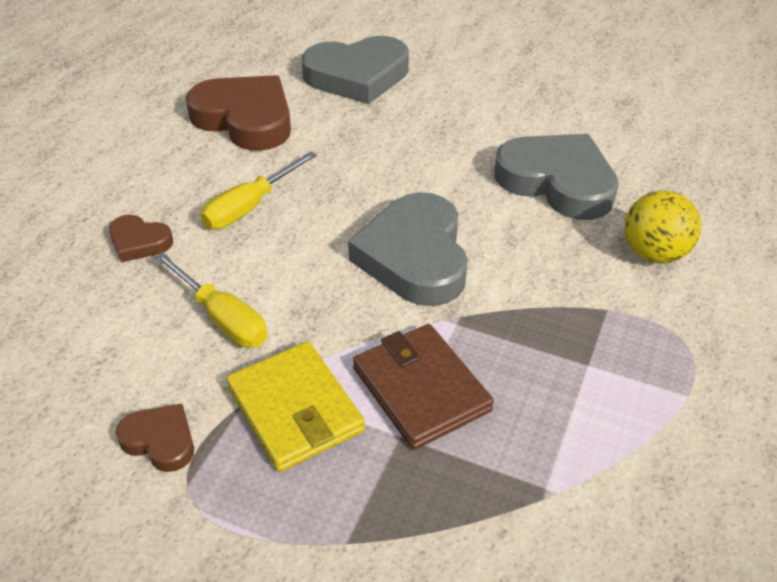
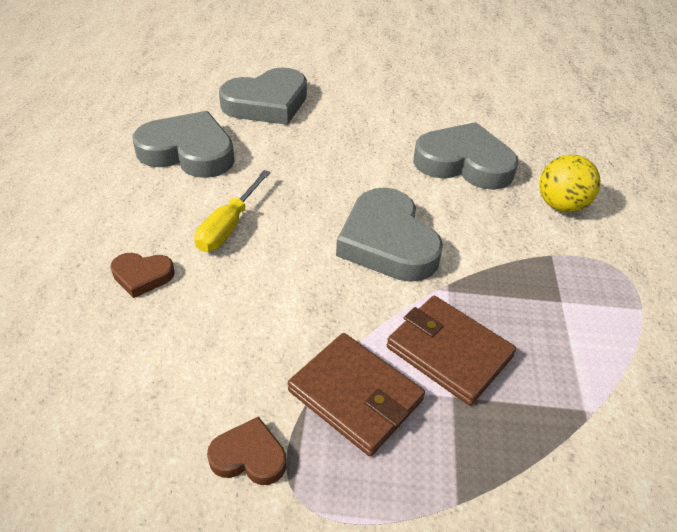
camera: 20 degrees left, 0 degrees up
(222, 318) = (252, 329): yellow screwdriver -> none
(245, 119) = (188, 152): brown heart -> grey heart
(295, 409) = (355, 395): yellow wallet -> brown wallet

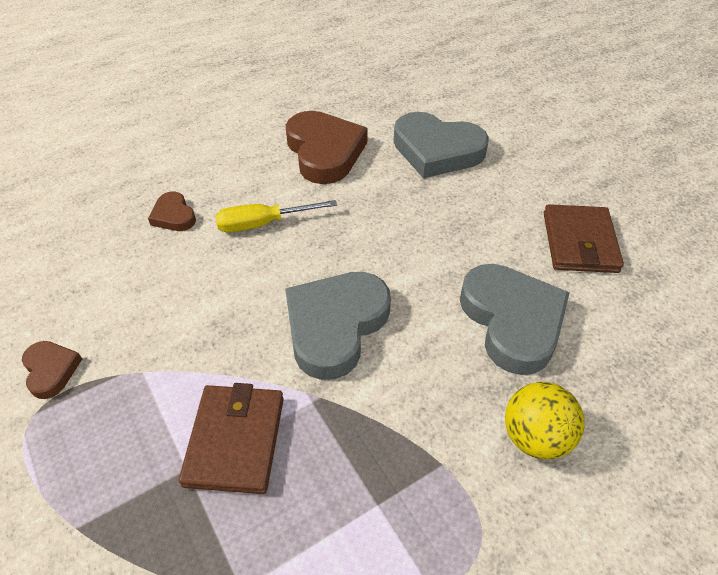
camera: 55 degrees right, 5 degrees up
(188, 152) = (324, 152): grey heart -> brown heart
(355, 395) = (143, 400): brown wallet -> brown wallet (579, 242)

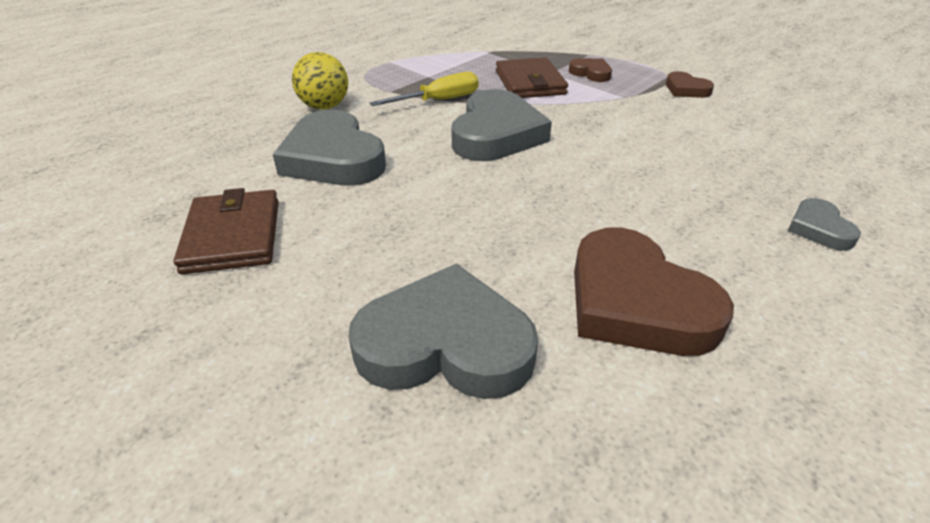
camera: 165 degrees right, 10 degrees down
(166, 172) = (819, 229): none -> grey heart
(173, 216) = (738, 185): brown heart -> brown heart (591, 73)
(263, 224) = (631, 194): yellow screwdriver -> yellow screwdriver (439, 101)

